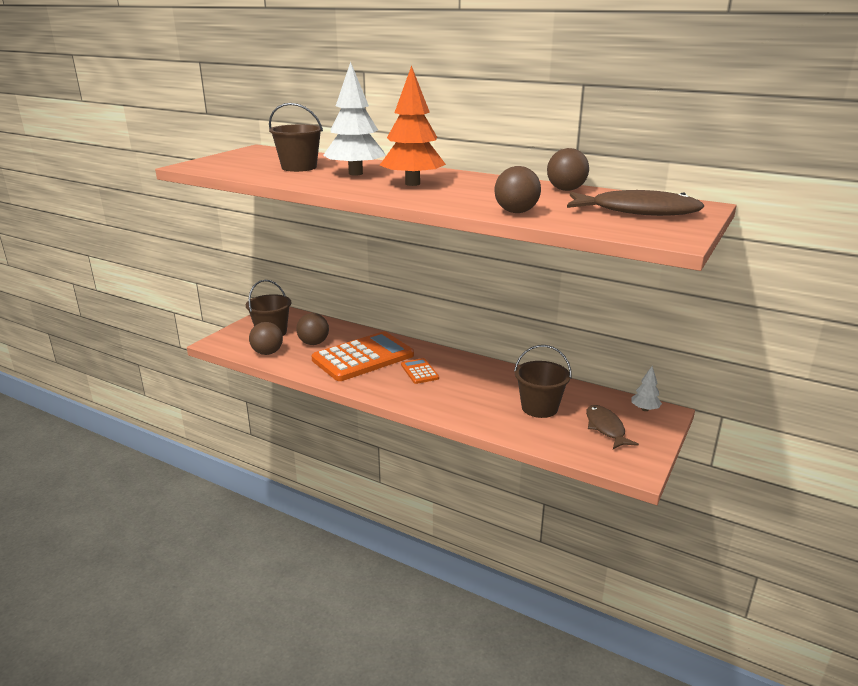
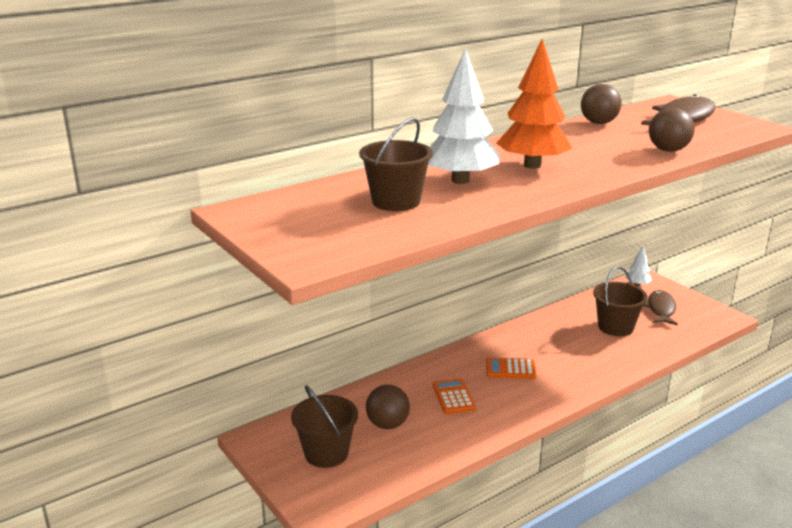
camera: 65 degrees left, 0 degrees up
(267, 353) = (389, 467): brown ball -> none
(363, 357) = (453, 397): orange calculator -> orange calculator, size x0.45
(606, 428) = (661, 309): brown fish -> brown fish turned 90 degrees clockwise

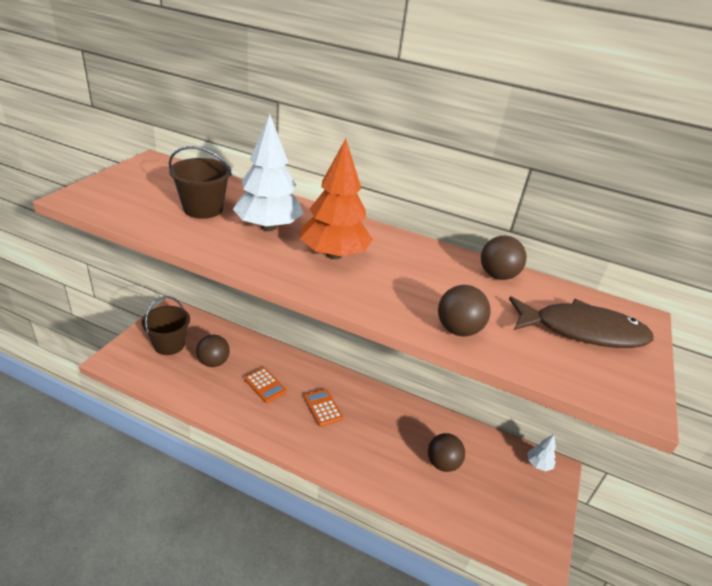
camera: 55 degrees right, 10 degrees up
(453, 397) = (265, 385): orange calculator -> orange calculator turned 90 degrees clockwise
(615, 327) = (442, 463): brown bucket -> brown ball
(661, 309) = (506, 493): brown fish -> none

